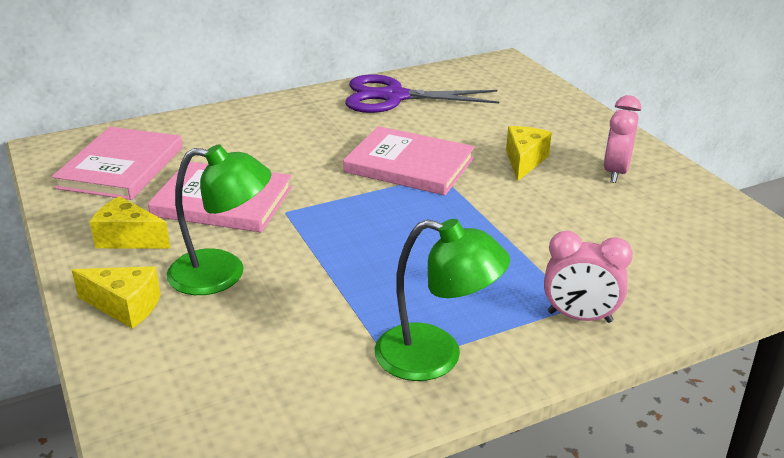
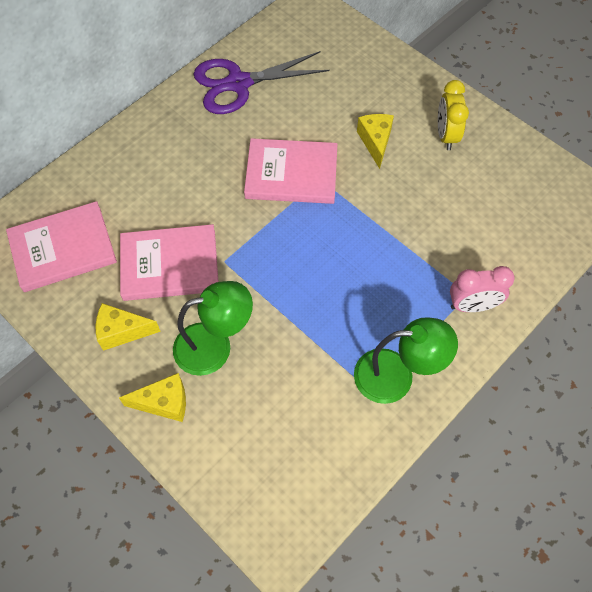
camera: 20 degrees left, 30 degrees up
(121, 167) = (63, 249): pink book -> pink book turned 75 degrees clockwise
(615, 172) = (446, 136): pink clock -> yellow clock

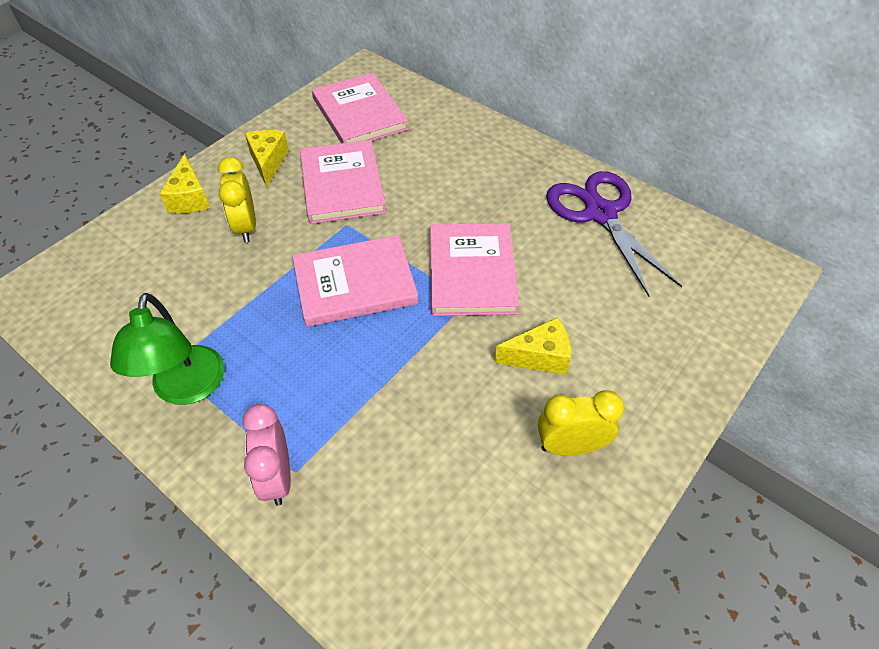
camera: 85 degrees right, 10 degrees down
(214, 346) = (246, 227): green lamp -> yellow clock
(295, 255) = (355, 284): none -> pink book

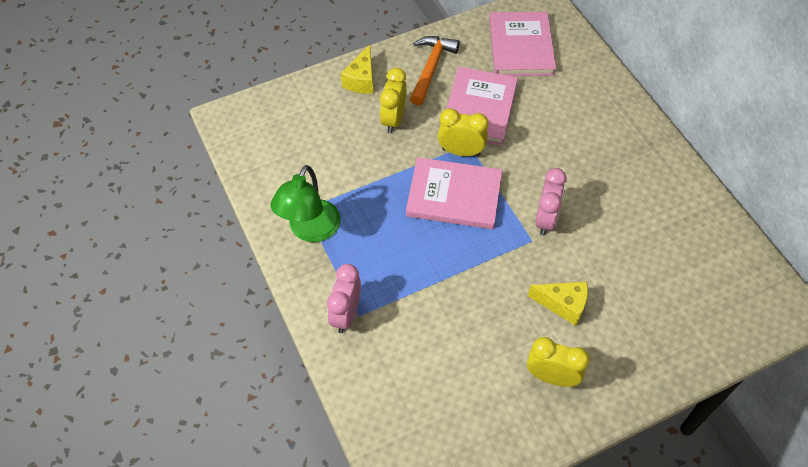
camera: 25 degrees right, 5 degrees up
(268, 162) = (431, 68): yellow cheese -> orange hammer
(341, 234) = (461, 151): none -> yellow clock
(471, 272) = (545, 219): pink book -> pink clock
(600, 214) = (675, 208): purple scissors -> none

